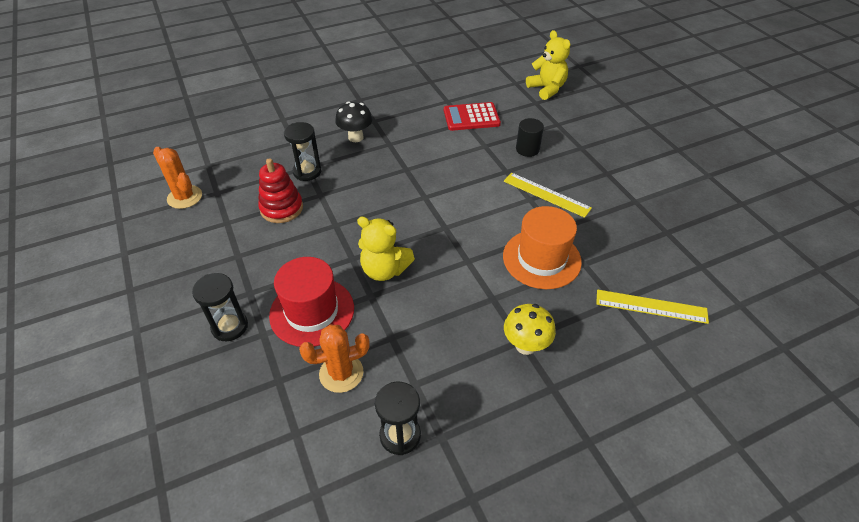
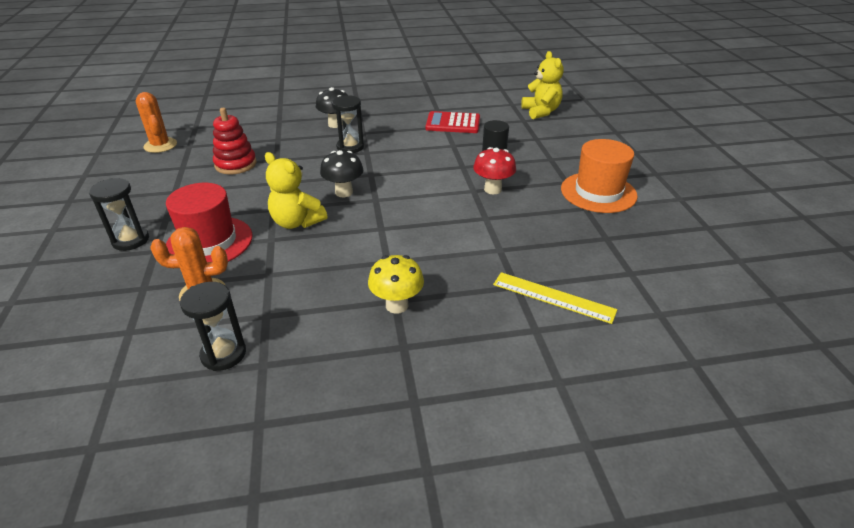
camera: 15 degrees right, 10 degrees down
(307, 172) = (276, 142): black hourglass -> black hourglass (350, 147)
(410, 224) = (344, 192): none -> black mushroom
(541, 259) = (457, 238): orange hat -> orange hat (598, 192)
(546, 194) = (492, 189): yellow ruler -> red mushroom

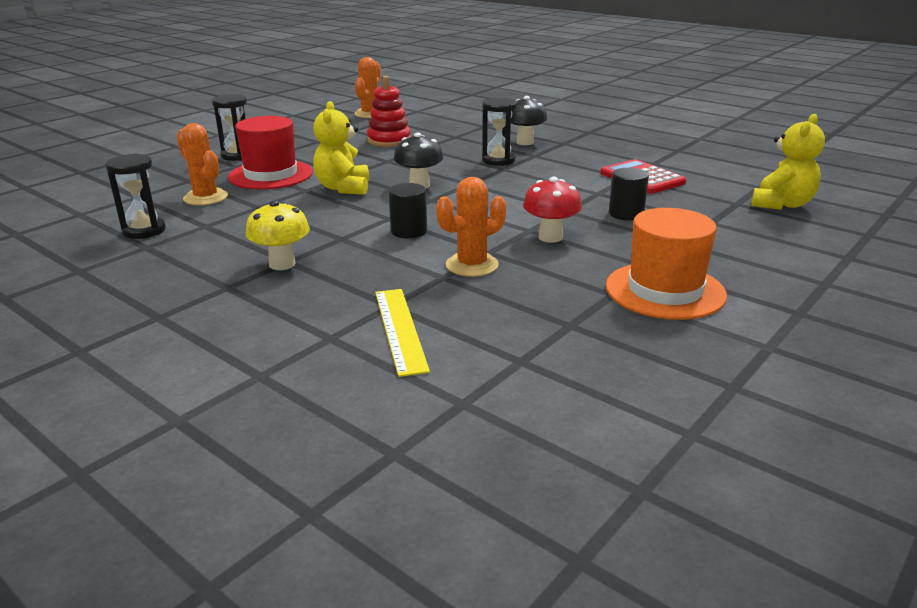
camera: 50 degrees right, 10 degrees down
(415, 231) = (409, 231): none -> black cylinder
(497, 232) = (472, 265): none -> orange cactus

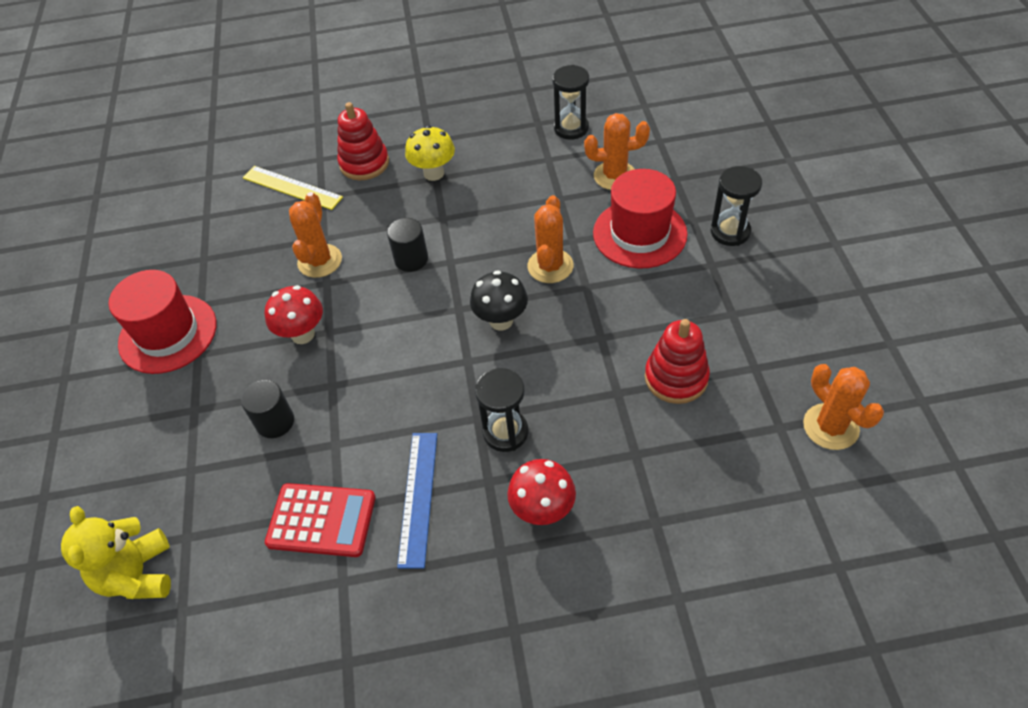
camera: 135 degrees right, 25 degrees up
(307, 306) = (364, 163): none -> red stacking toy
(343, 188) = (550, 266): yellow teddy bear -> orange cactus
(525, 142) = (543, 510): black mushroom -> red mushroom
(578, 164) = (418, 497): none -> blue ruler
(665, 290) = (168, 334): orange hat -> red hat

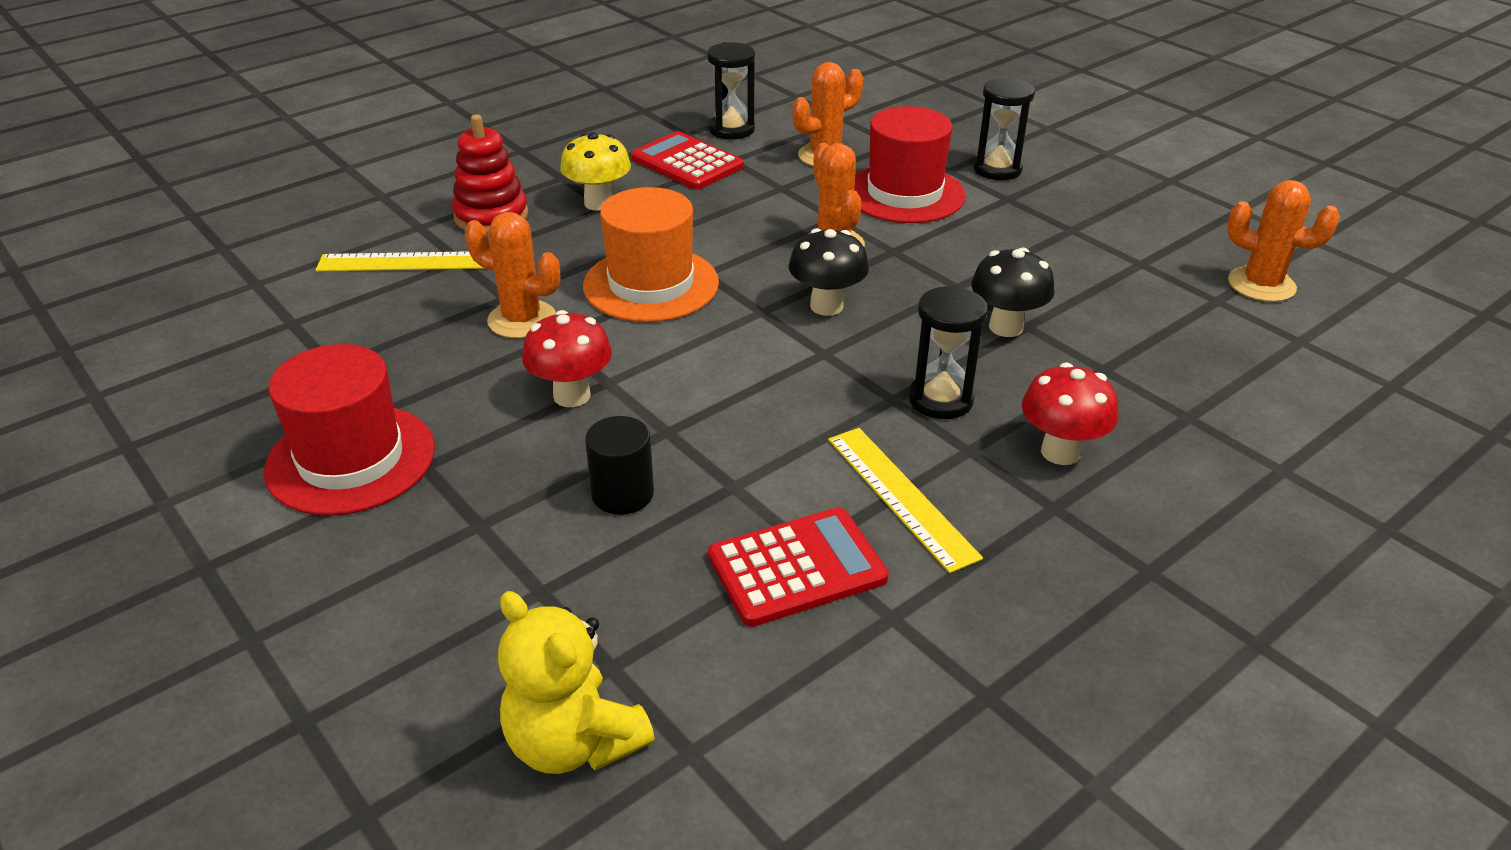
camera: 35 degrees left, 15 degrees down
(320, 261) = (522, 320): orange cactus -> orange cactus turned 45 degrees counterclockwise
(411, 259) = (651, 284): black cylinder -> orange hat
(418, 497) = (901, 496): blue ruler -> yellow ruler
(516, 152) = (687, 162): none -> red calculator
(601, 388) = (1006, 327): none -> black mushroom
(676, 378) = (1073, 294): red stacking toy -> none

